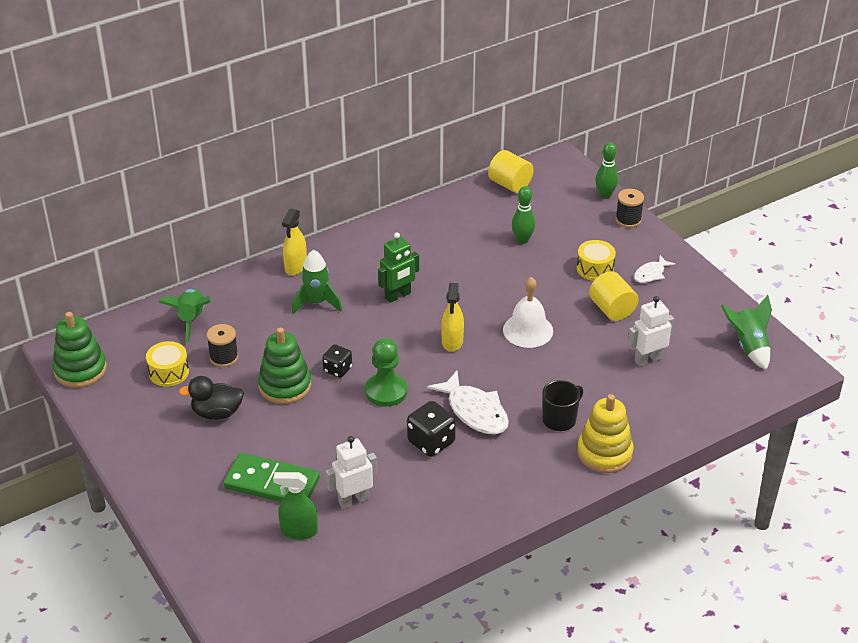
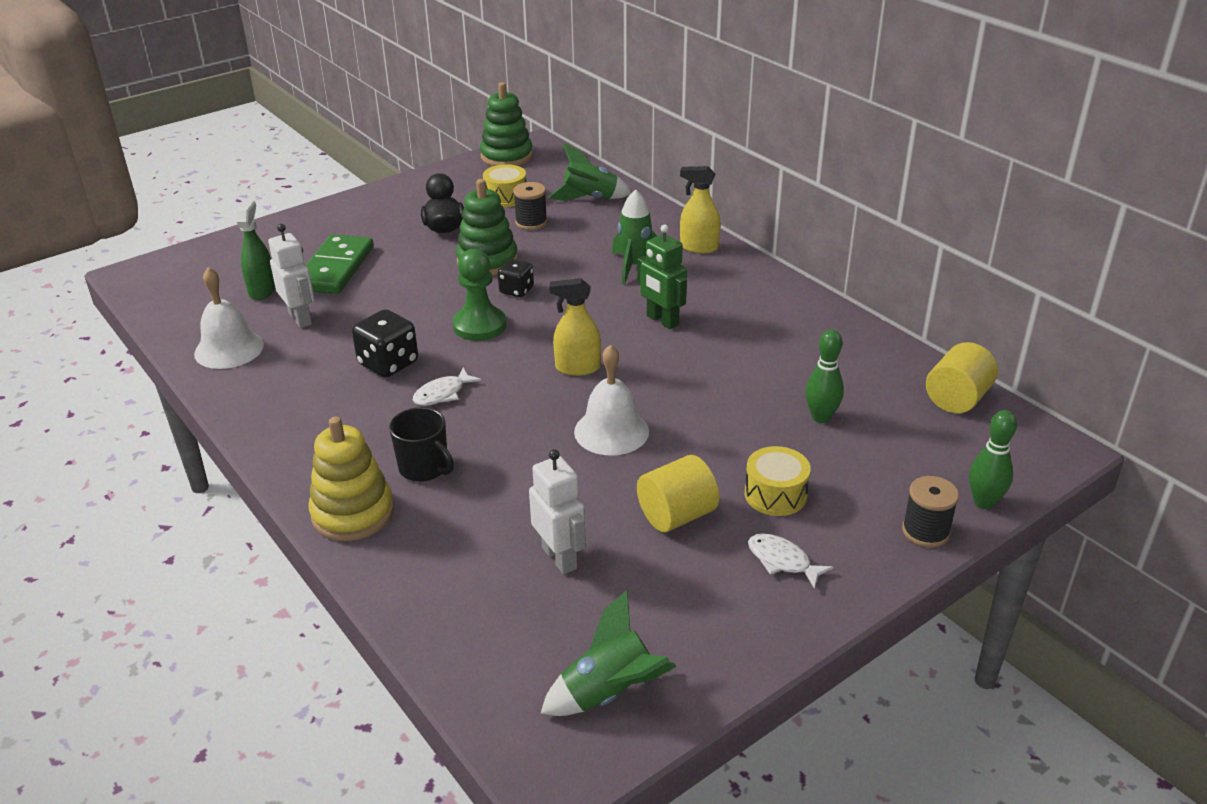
camera: 85 degrees right, 5 degrees down
(393, 543) = (229, 349): none -> white bell
(475, 411) = (442, 394): white fish -> white fish, size x0.56

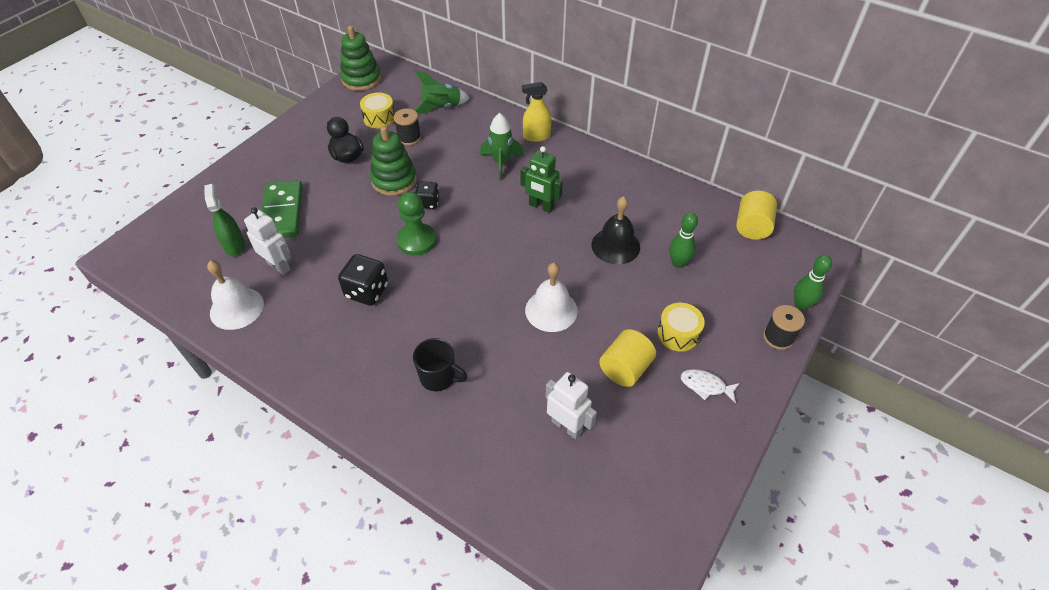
camera: 20 degrees left, 15 degrees up
(353, 513) = (407, 431): yellow stacking toy -> none
(442, 394) = (419, 308): white fish -> none
(577, 368) = (503, 261): yellow spray bottle -> none
(609, 693) = (648, 524): green rocket -> none
(741, 381) = (615, 245): none -> black bell

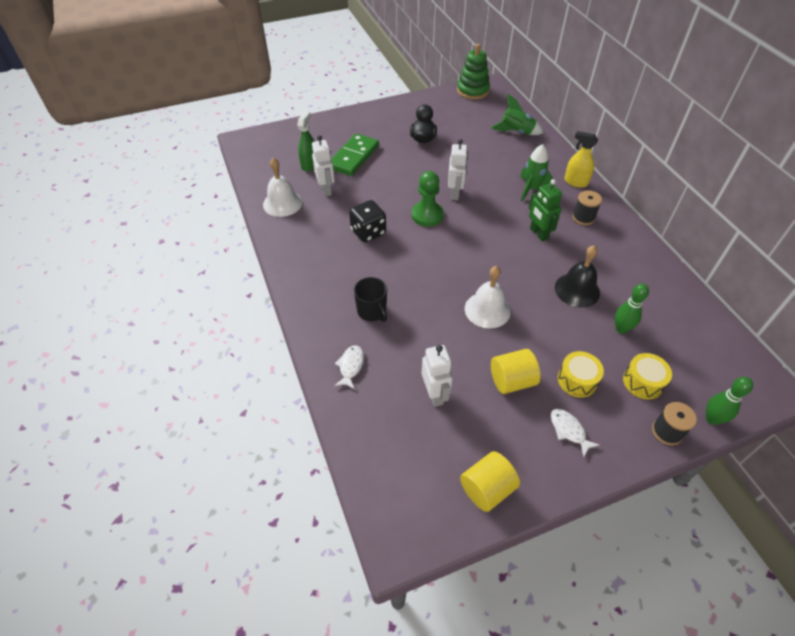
camera: 35 degrees right, 0 degrees up
(379, 118) = (465, 122): yellow drum -> yellow drum (643, 382)
(394, 180) = (443, 168): green stacking toy -> none
(409, 138) = (476, 144): black spool -> black spool (583, 218)
(428, 203) = (455, 193): black dice -> white robot
(462, 449) = (350, 366): none -> white fish
(752, 227) = (716, 334): yellow cylinder -> yellow cylinder (487, 489)

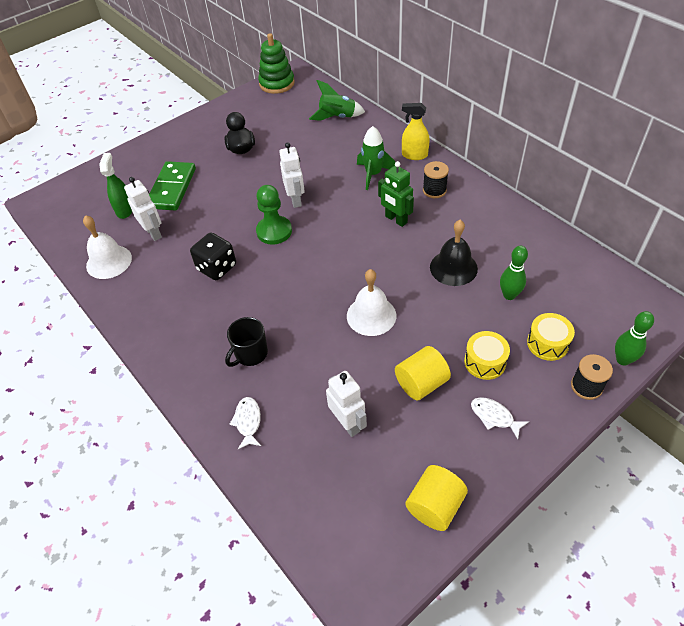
camera: 15 degrees left, 0 degrees up
(372, 311) = (250, 354): black mug -> black mug turned 90 degrees clockwise

